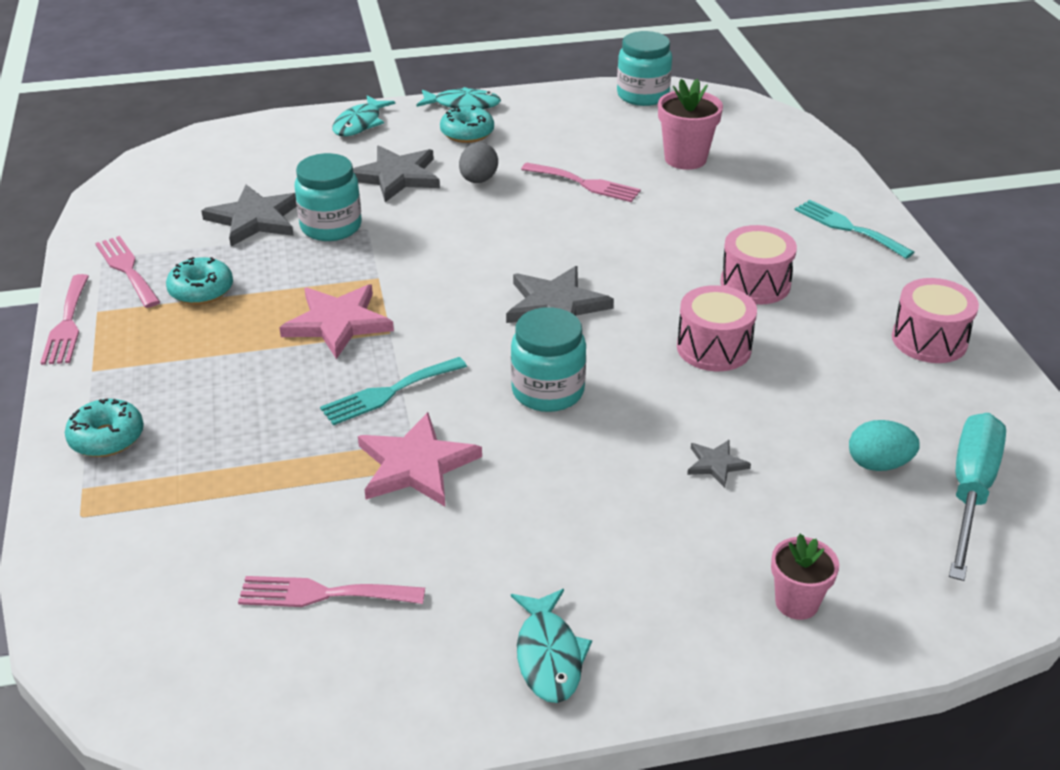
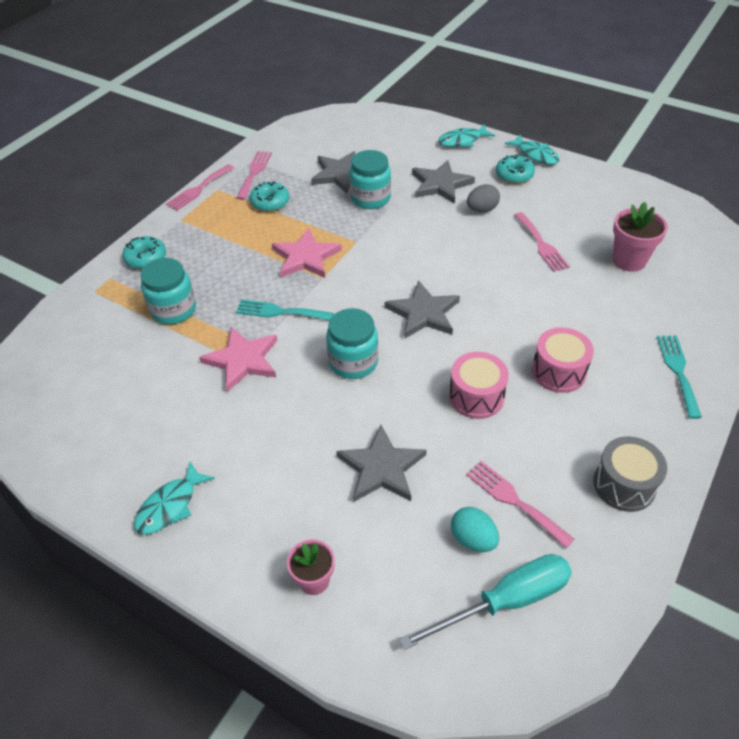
camera: 45 degrees right, 10 degrees up
(323, 594) = (127, 398): pink fork -> pink fork (514, 500)
(643, 95) = (660, 201): turquoise jar -> turquoise jar (173, 310)
(716, 464) = (381, 468): grey star -> grey star, size x1.98
(929, 340) = (624, 485): pink drum -> grey drum

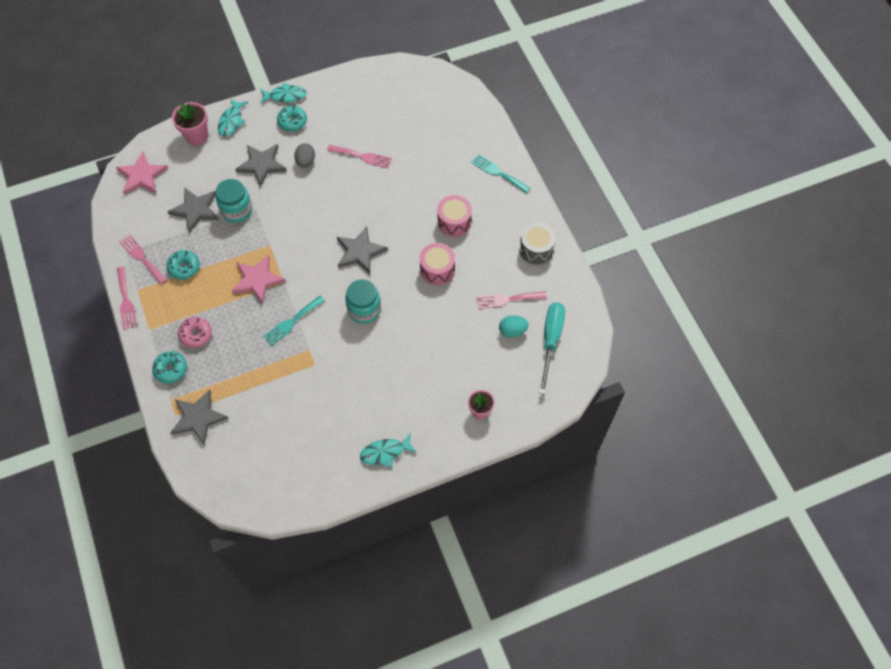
camera: 55 degrees left, 15 degrees up
(170, 506) = (385, 452): turquoise fish -> turquoise fish turned 90 degrees clockwise
(173, 310) = (236, 378): turquoise jar -> none
(201, 252) = (196, 335): none -> pink donut
(242, 360) = (313, 363): pink star -> pink star (142, 176)
(381, 468) = (443, 342): grey star -> grey star (198, 418)
(629, 260) = (412, 128): pink flower pot -> pink flower pot (197, 136)

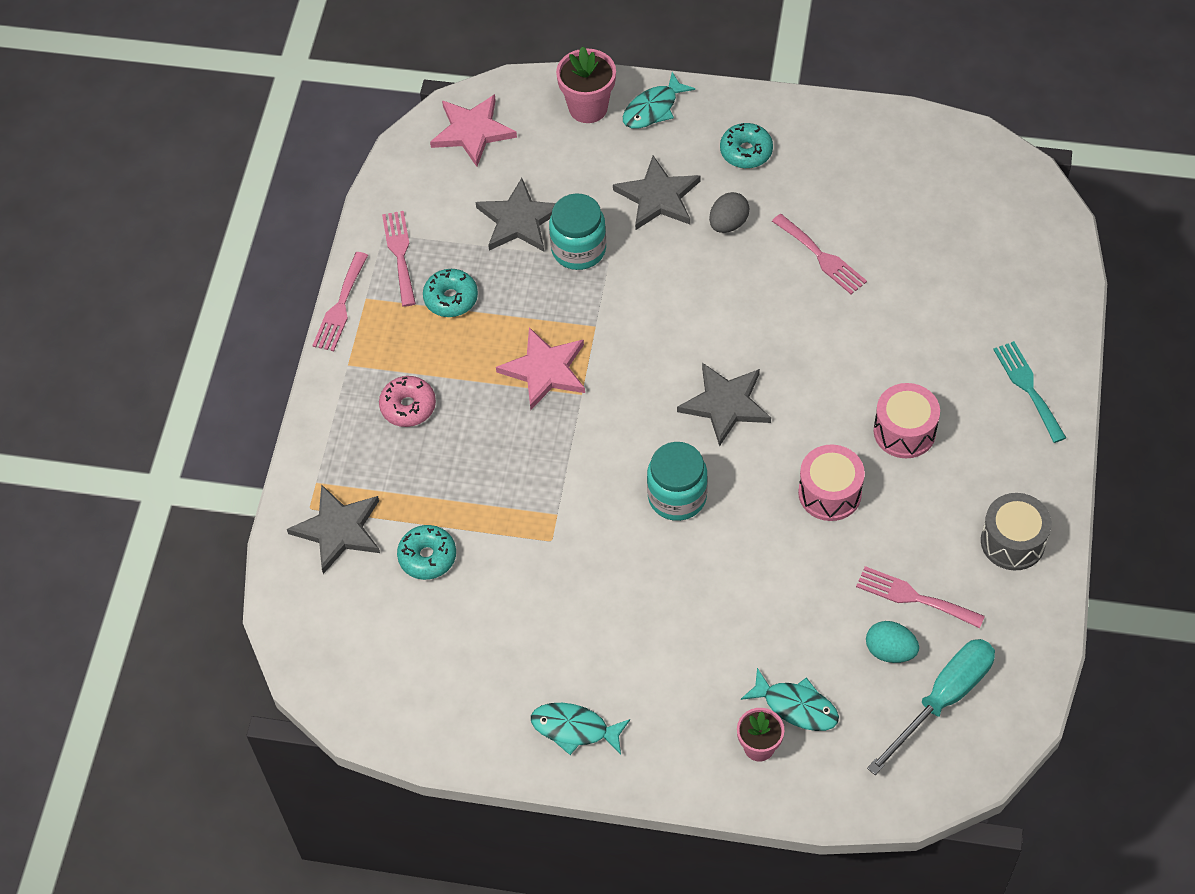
camera: 35 degrees right, 5 degrees down
(171, 369) = (343, 439): turquoise donut -> turquoise donut (427, 557)
(285, 96) = (760, 106): turquoise fish -> turquoise fish (796, 706)
(292, 322) = (557, 459): turquoise fork -> none

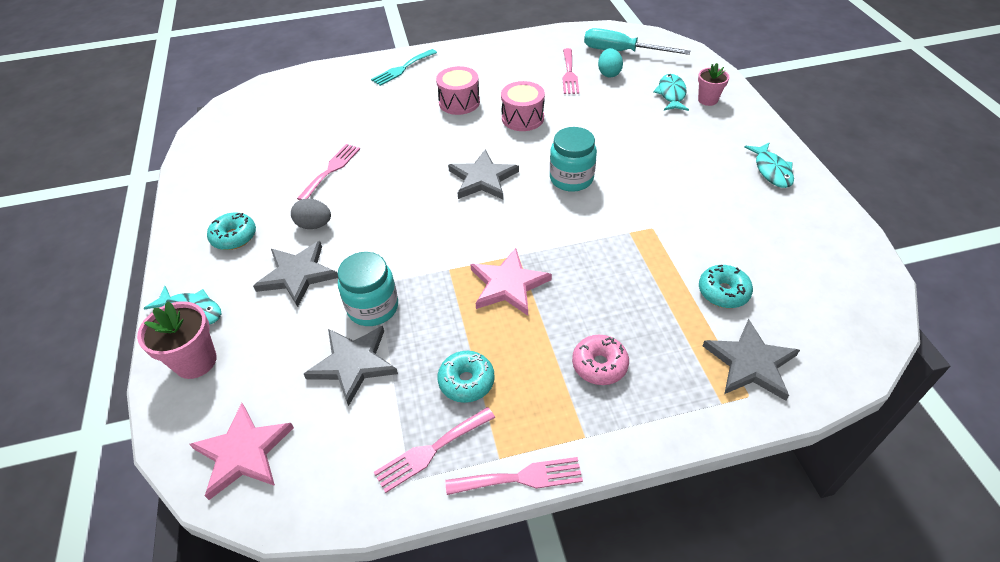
camera: 115 degrees left, 10 degrees down
(1012, 541) = (509, 52): grey drum -> none

